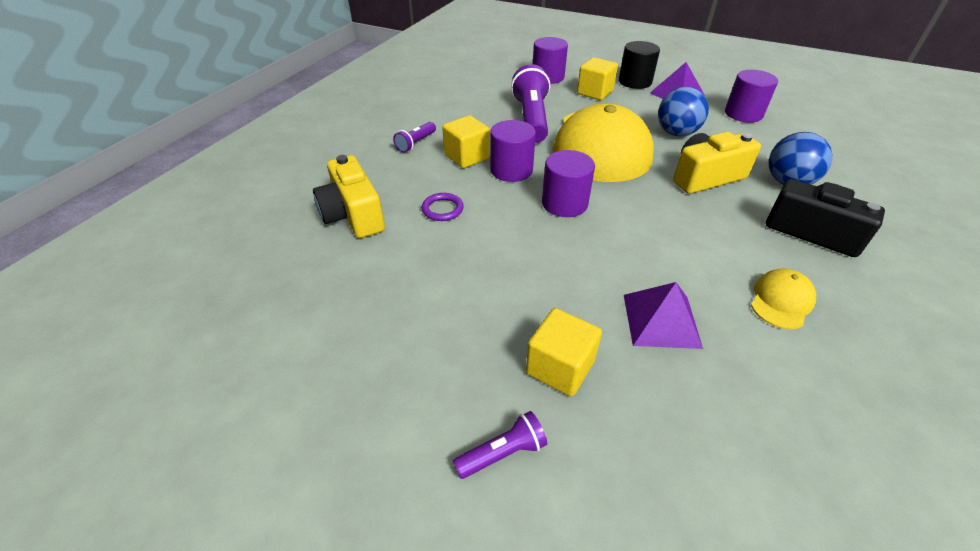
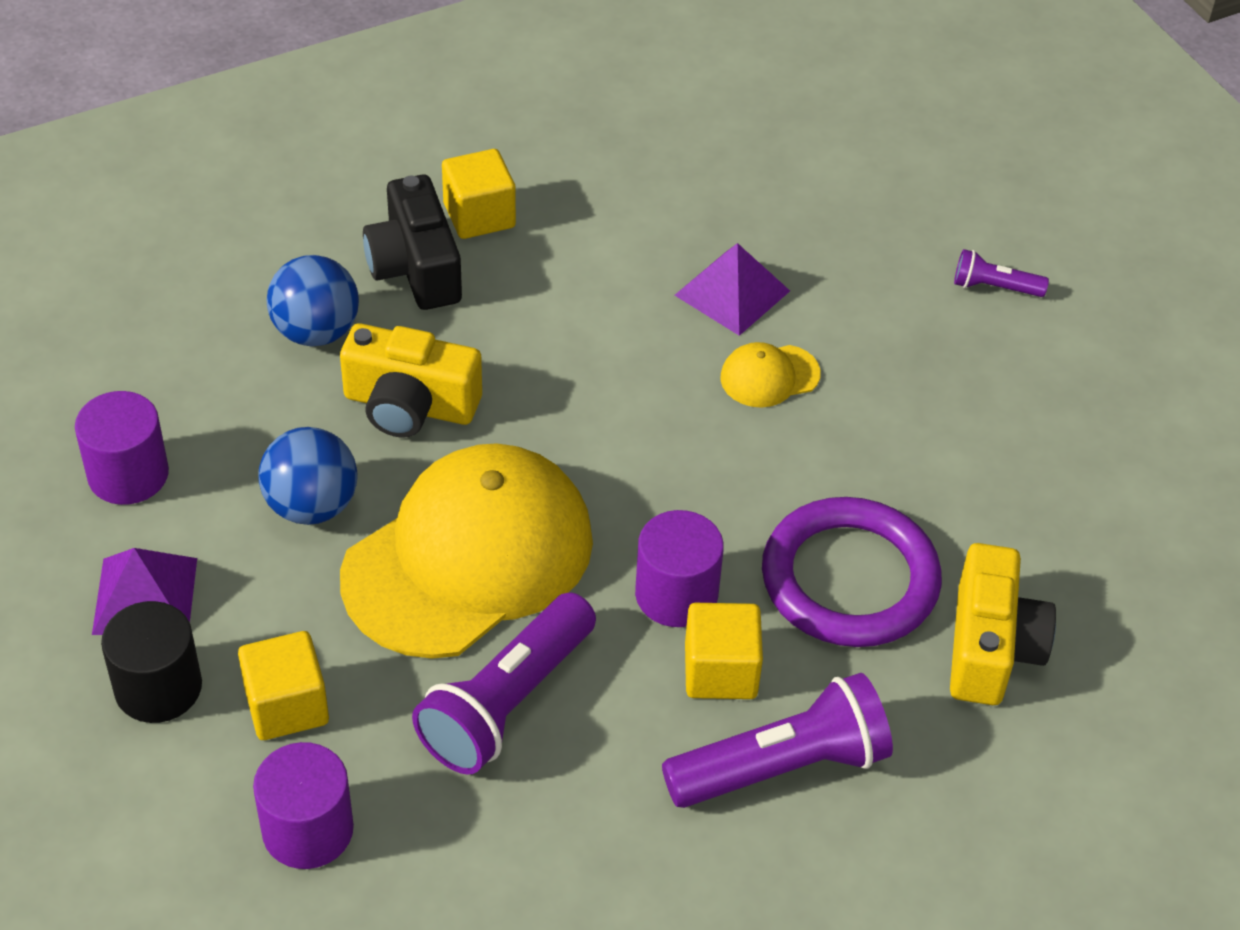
camera: 145 degrees left, 5 degrees up
(416, 143) = (782, 766): purple flashlight -> purple flashlight, size x2.03
(442, 209) = (850, 579): purple ring -> purple ring, size x2.44
(560, 367) = (882, 314): yellow cube -> yellow cube (479, 215)
(564, 203) = (665, 485): purple cylinder -> none
(781, 301) = (582, 238): yellow cap -> yellow cap (769, 376)

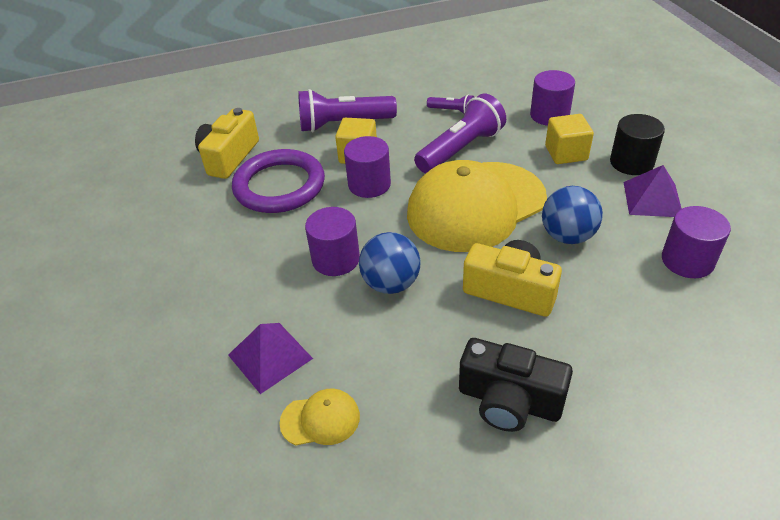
camera: 165 degrees left, 5 degrees down
(316, 332) = (582, 350): blue ball -> blue ball (391, 283)
(415, 267) = (509, 401): black camera -> black camera turned 120 degrees clockwise
(479, 215) = (453, 451): yellow cube -> none
(690, 437) = (336, 259): none -> purple cylinder
(769, 376) = (271, 293): yellow cap -> yellow cap (320, 419)
(994, 287) = (84, 345): purple flashlight -> purple flashlight (452, 111)

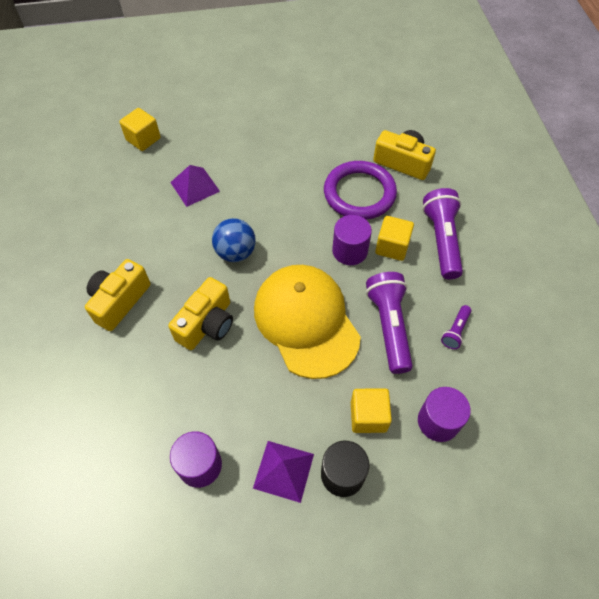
camera: 95 degrees right, 15 degrees up
(147, 466) = (143, 139): none -> yellow cube
(320, 419) = (143, 208): yellow cap -> none
(336, 259) = (268, 223): purple cylinder -> none
(461, 149) = (389, 326): purple flashlight -> purple flashlight turned 150 degrees counterclockwise
(509, 401) = (119, 301): black camera -> yellow camera
(567, 236) = (253, 380): blue ball -> none

